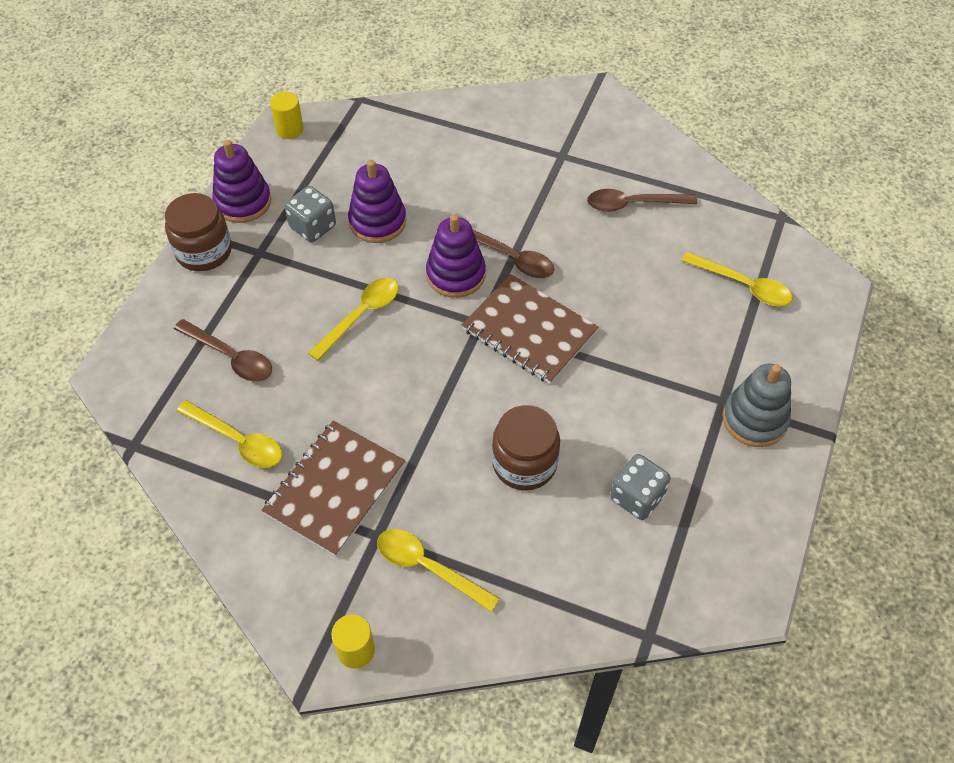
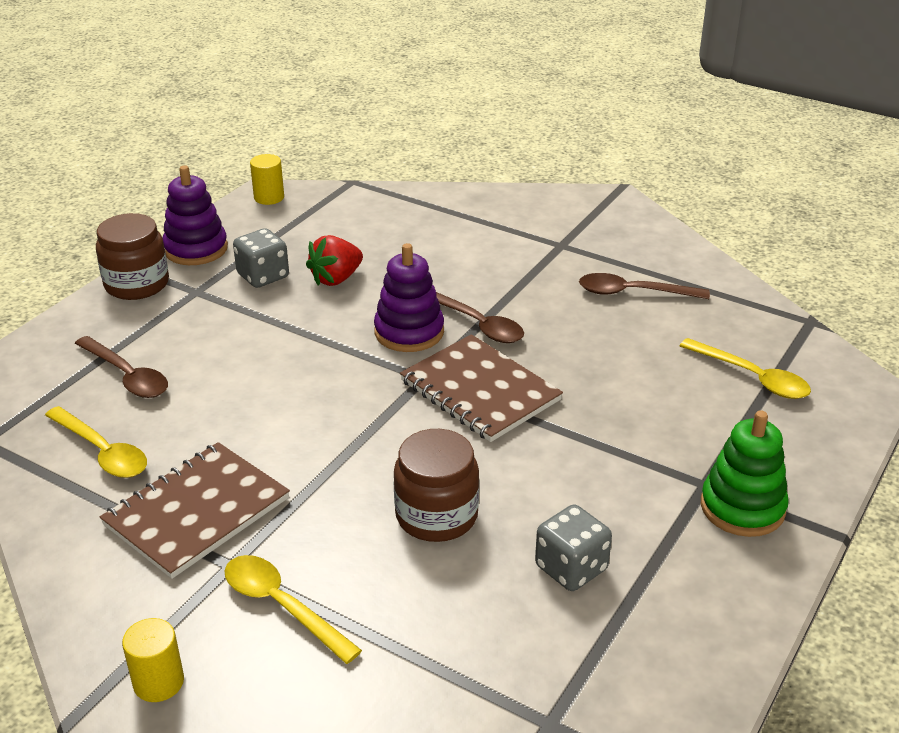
camera: 10 degrees right, 20 degrees down
(361, 316) = (288, 356): yellow spoon -> none
(377, 221) = (336, 279): purple stacking toy -> red strawberry
(754, 419) = (742, 507): grey stacking toy -> green stacking toy

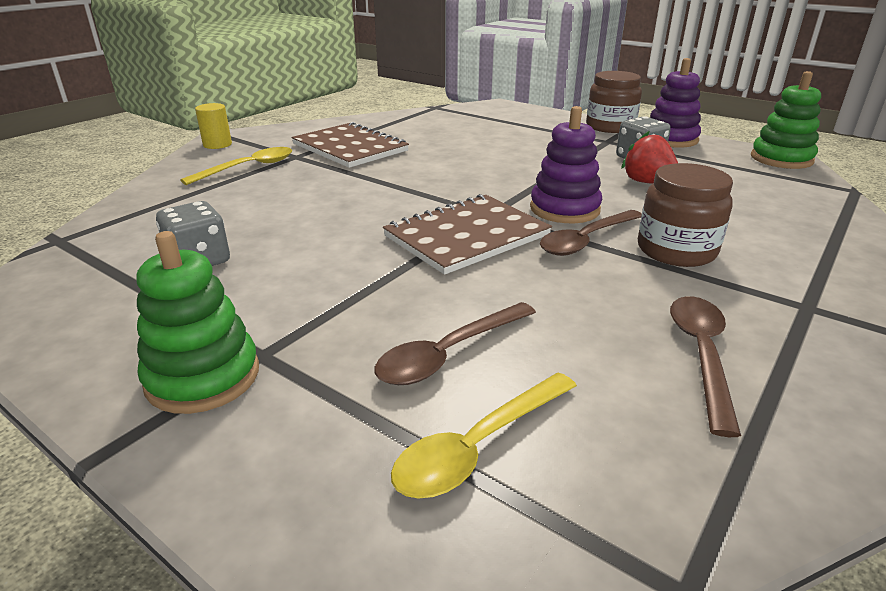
camera: 95 degrees right, 5 degrees down
(102, 452) = (417, 127): yellow spoon -> none
(127, 376) = (496, 129): brown spoon -> brown spoon (449, 353)
(269, 197) = (781, 159): yellow cylinder -> green stacking toy
(436, 515) = (302, 212): brown jar -> brown jar (676, 250)

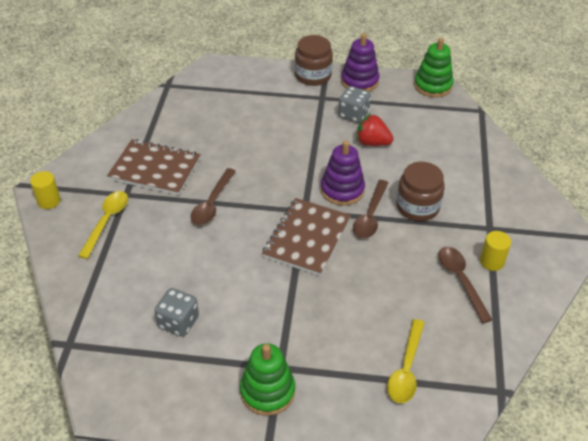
camera: 30 degrees left, 15 degrees up
(449, 353) = (361, 327): brown spoon -> brown spoon (212, 203)
(789, 350) = (492, 261): none -> yellow cylinder

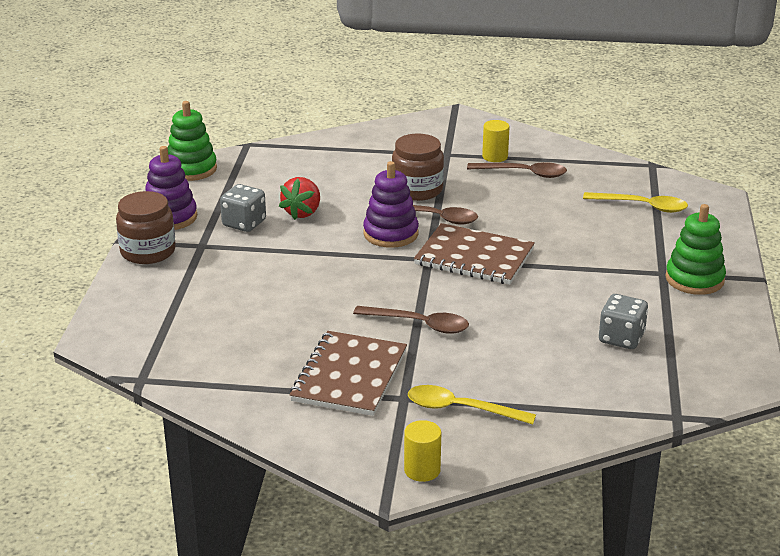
camera: 90 degrees left, 15 degrees down
(461, 280) = (523, 173): brown spoon -> brown spoon turned 150 degrees counterclockwise

